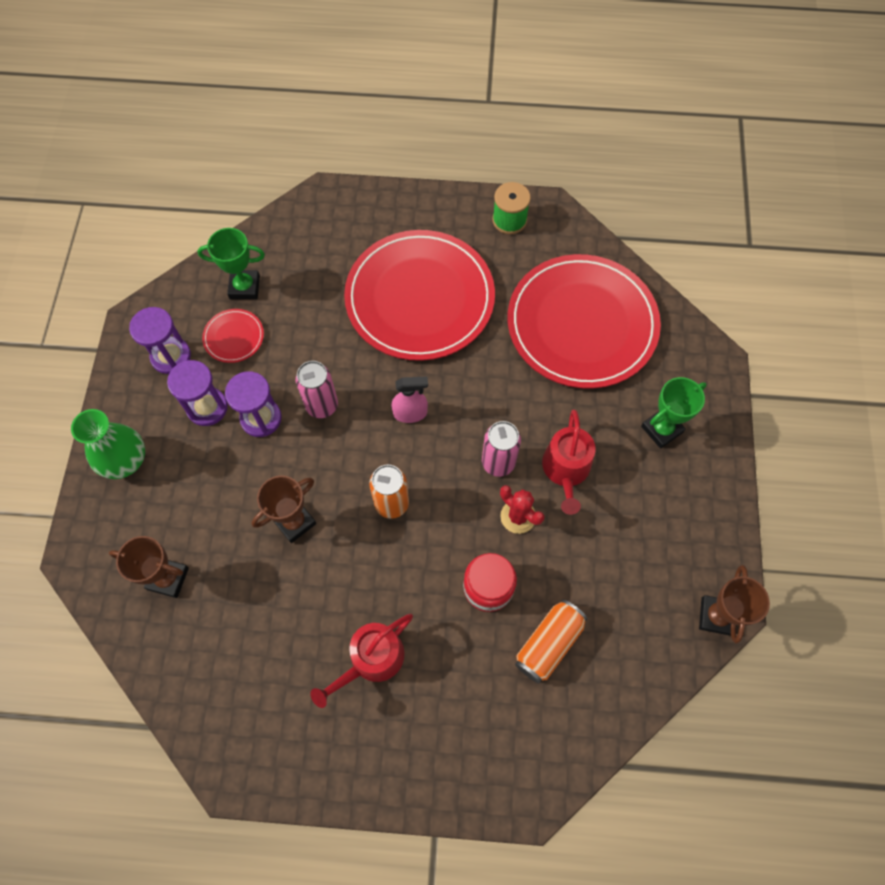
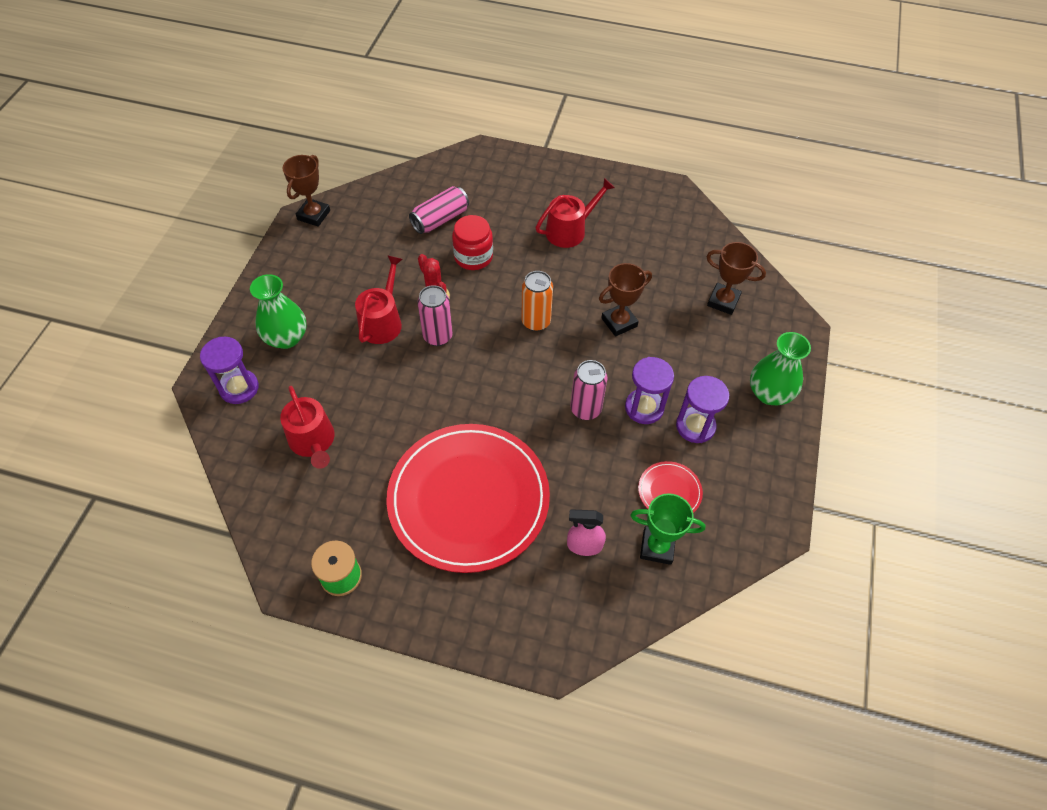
camera: 170 degrees left, 10 degrees down
(171, 356) = (734, 482): purple hourglass -> purple hourglass (239, 388)
(410, 413) = (504, 388): pink spray bottle -> pink spray bottle (584, 545)
(548, 644) = (440, 219): orange can -> pink can
(582, 324) = (313, 441): red plate -> red watering can
(661, 429) = (286, 338): green trophy -> green vase

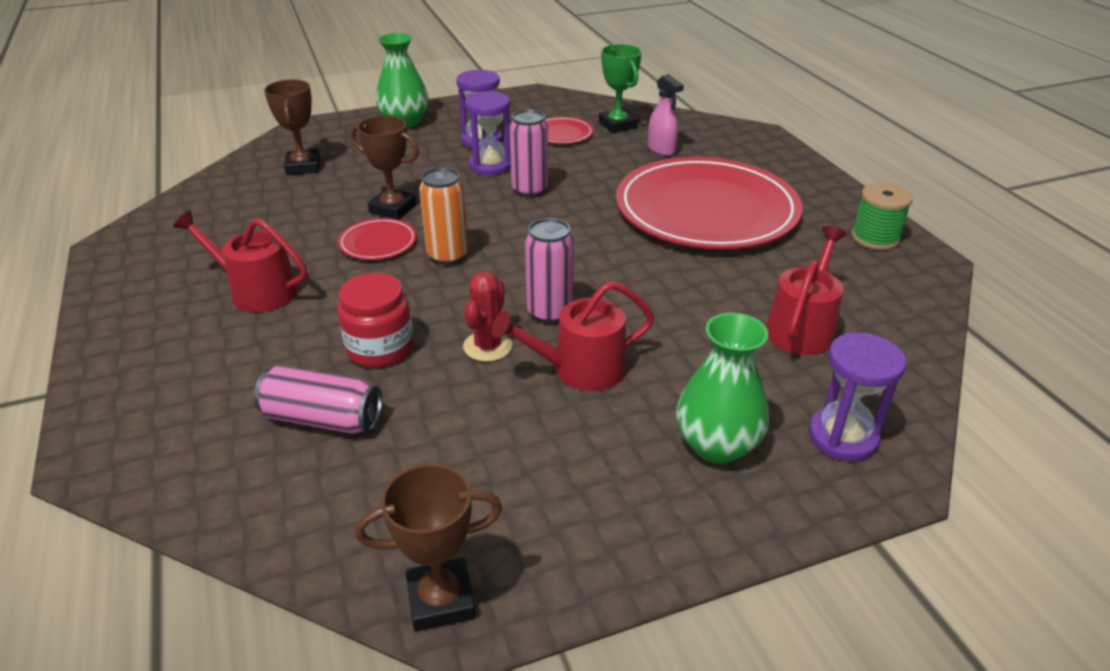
camera: 125 degrees left, 20 degrees down
(580, 297) = (378, 242): none -> red plate

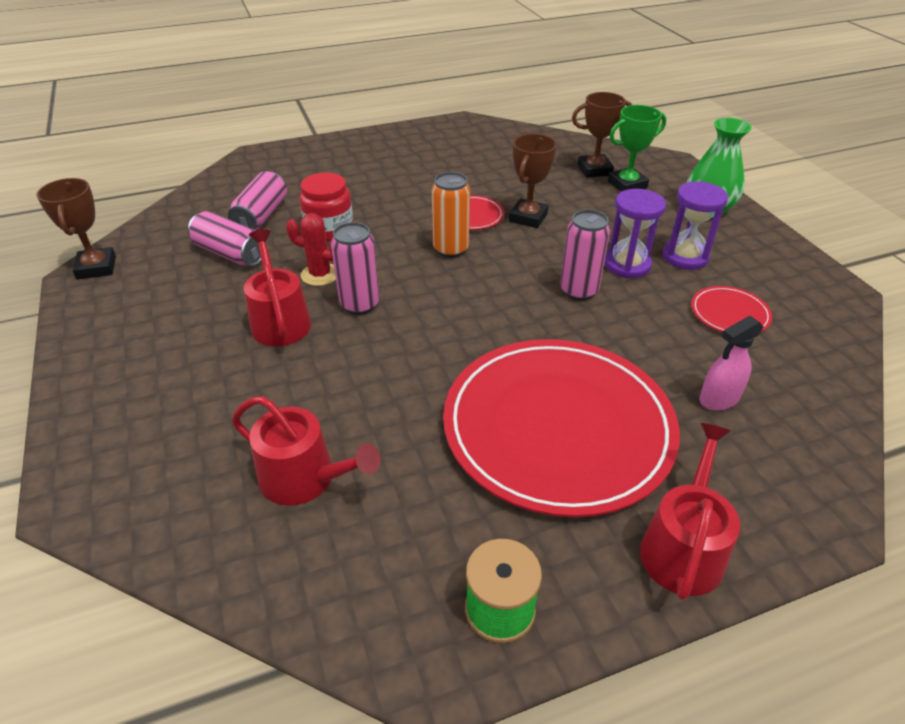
camera: 90 degrees right, 5 degrees up
(257, 291) = (405, 176): red watering can -> red watering can (683, 547)
(425, 436) = (230, 254): none -> pink can
(617, 125) = (778, 361): green trophy -> green trophy (627, 185)
(717, 445) = (162, 391): green vase -> none
(843, 437) = (136, 477): purple hourglass -> none

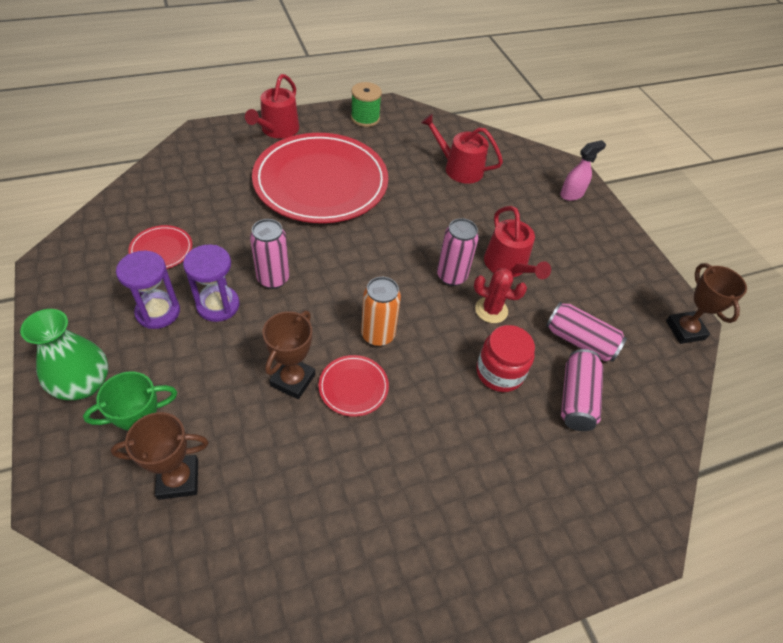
camera: 175 degrees right, 10 degrees up
(718, 399) = (215, 190): pink spray bottle -> pink spray bottle (572, 194)

